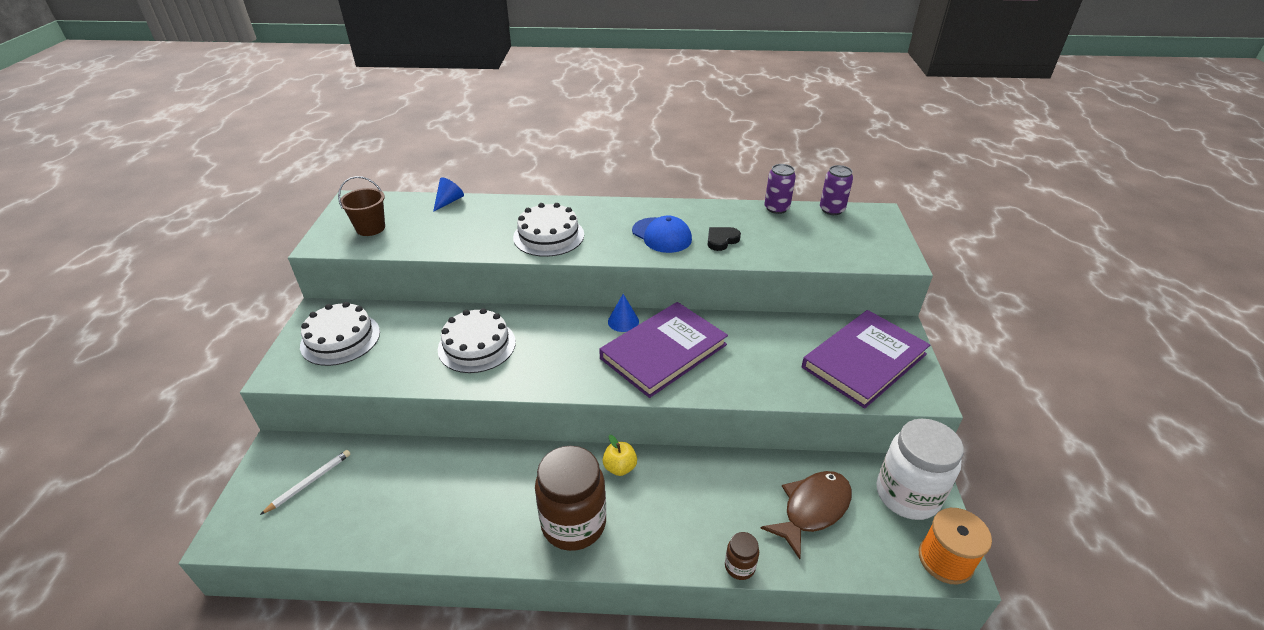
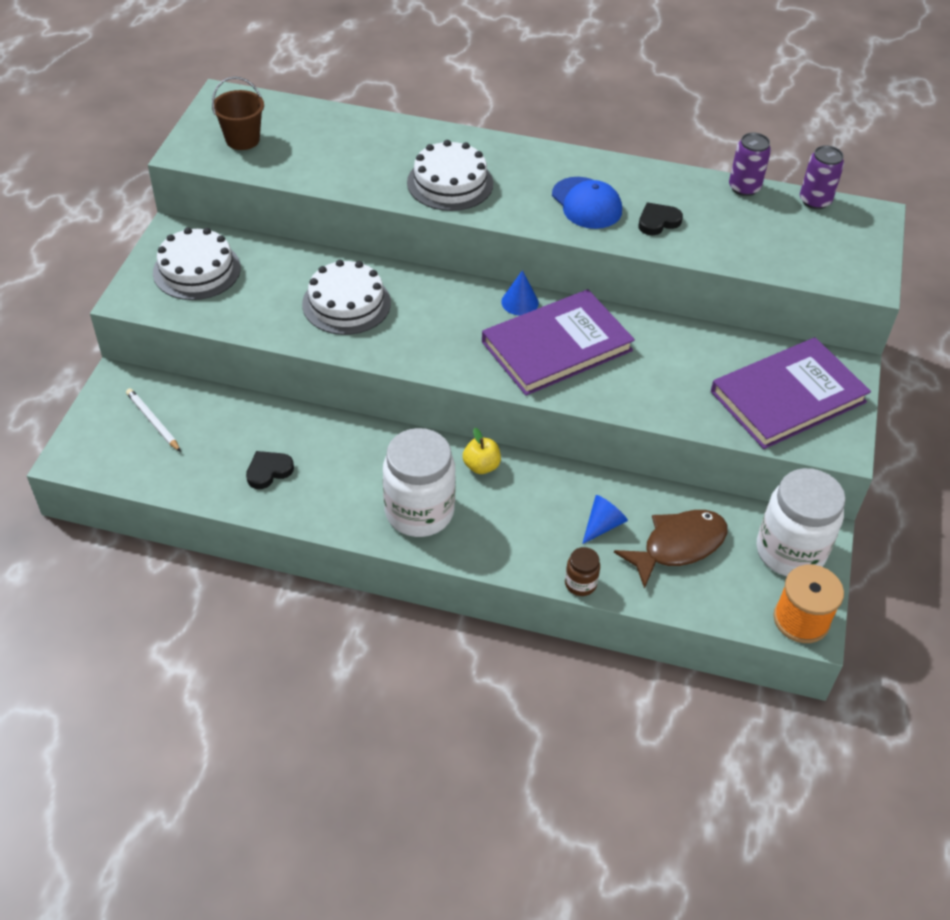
camera: 10 degrees right, 10 degrees up
(309, 482) = (153, 421): white pencil -> white pencil turned 90 degrees counterclockwise
(425, 510) = (268, 471): none -> black heart
(449, 201) = (338, 115): blue cone -> blue cone (602, 525)
(573, 523) = (419, 512): brown jar -> white jar

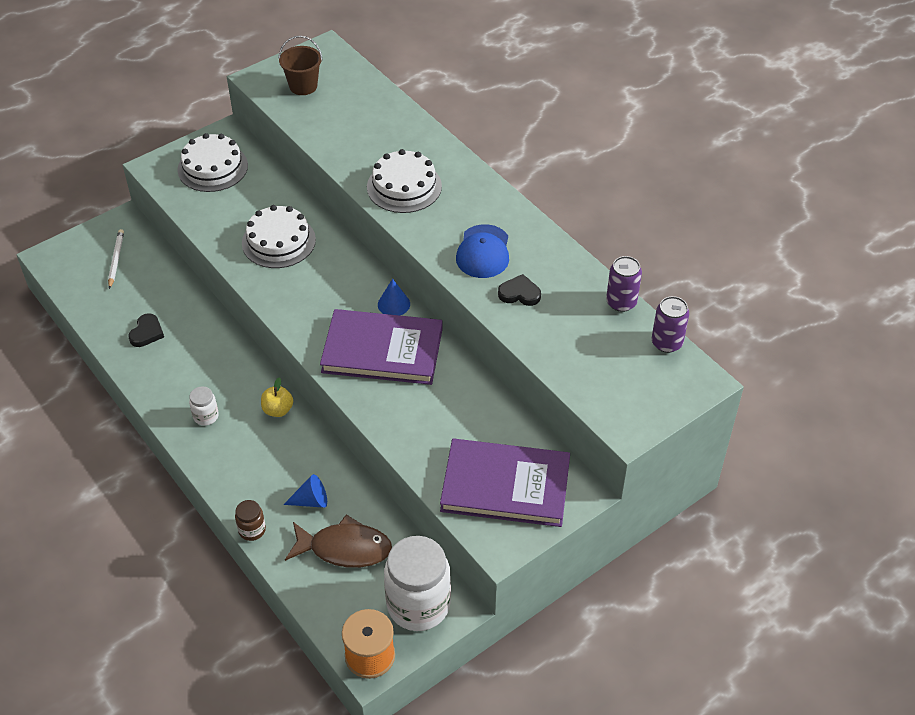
camera: 40 degrees right, 0 degrees up
(268, 471) = (147, 333): black heart -> black heart turned 105 degrees clockwise
(419, 512) = (206, 416): white jar -> white jar, size x0.45

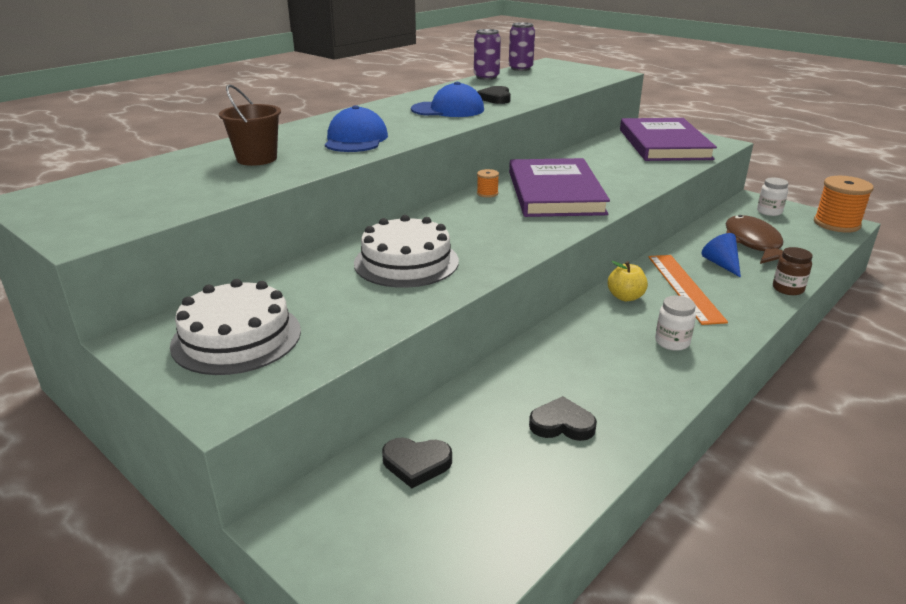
camera: 100 degrees left, 20 degrees down
(116, 260) = (404, 505): white pencil -> none
(142, 267) = (416, 464): none -> black heart
(279, 456) = (684, 287): none -> orange ruler
(303, 86) = (125, 203): brown bucket -> brown bucket (257, 159)
(393, 304) = (487, 193): blue cone -> orange spool
(404, 186) = (356, 139): white cake -> blue cap
(418, 605) = (769, 212): white jar -> white jar, size x0.45

